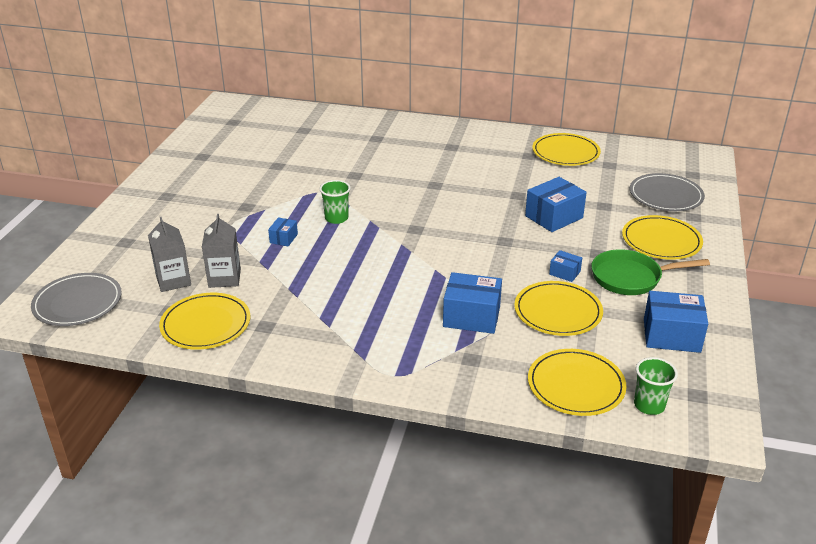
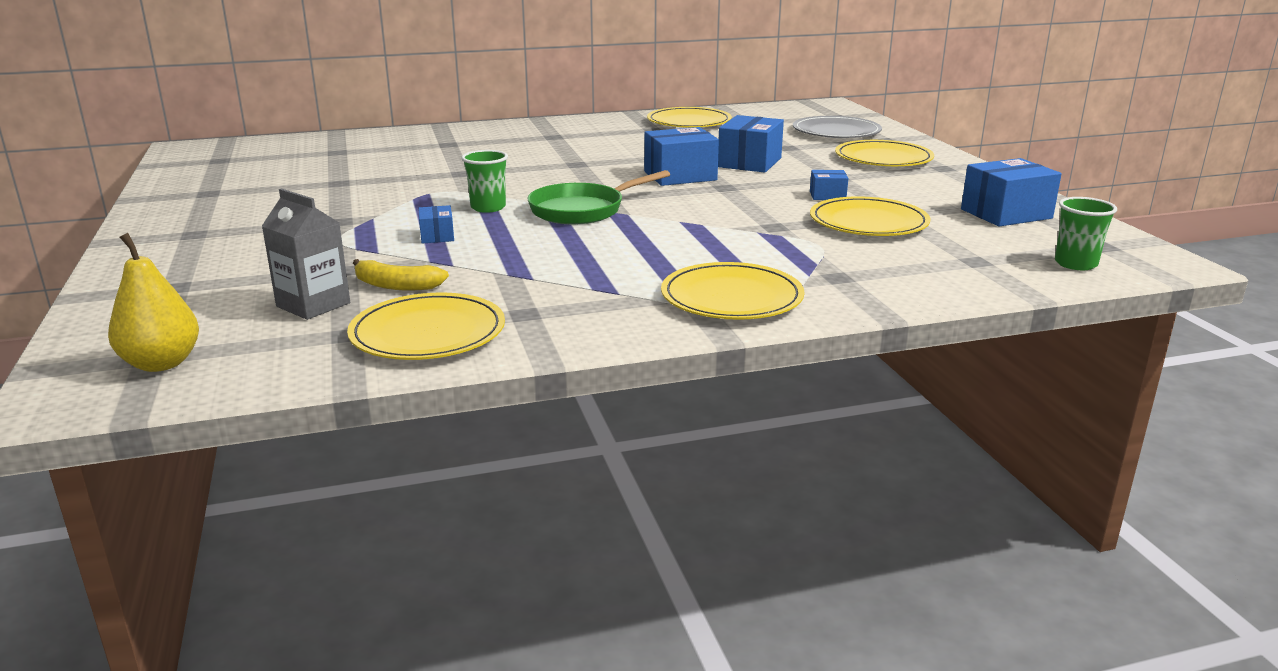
camera: 30 degrees left, 10 degrees down
(77, 303) = (161, 363): grey plate -> yellow pear
(224, 278) = (396, 285): grey carton -> yellow banana
(471, 316) = (782, 246): blue box -> blue box (680, 176)
(576, 385) = (982, 268): yellow plate -> yellow plate (731, 297)
(630, 278) = (898, 186): green pan -> green pan (582, 210)

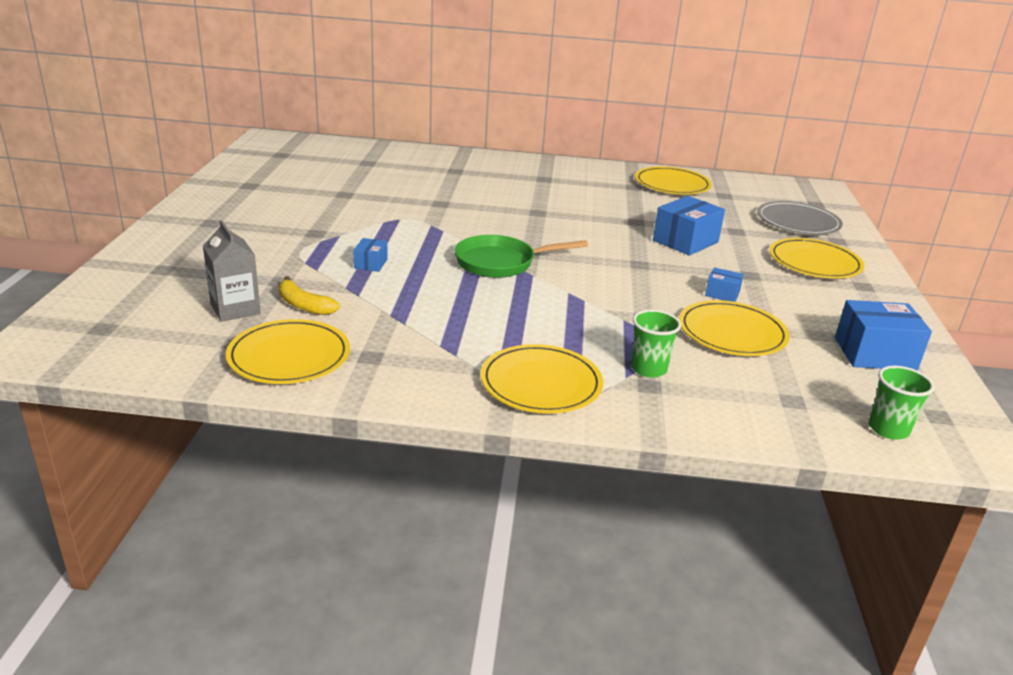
camera: 20 degrees right, 5 degrees up
(161, 363) = (104, 336): yellow pear -> none
(488, 207) = (431, 244): green cup -> green cup (648, 369)
(680, 176) = (612, 243): blue box -> none

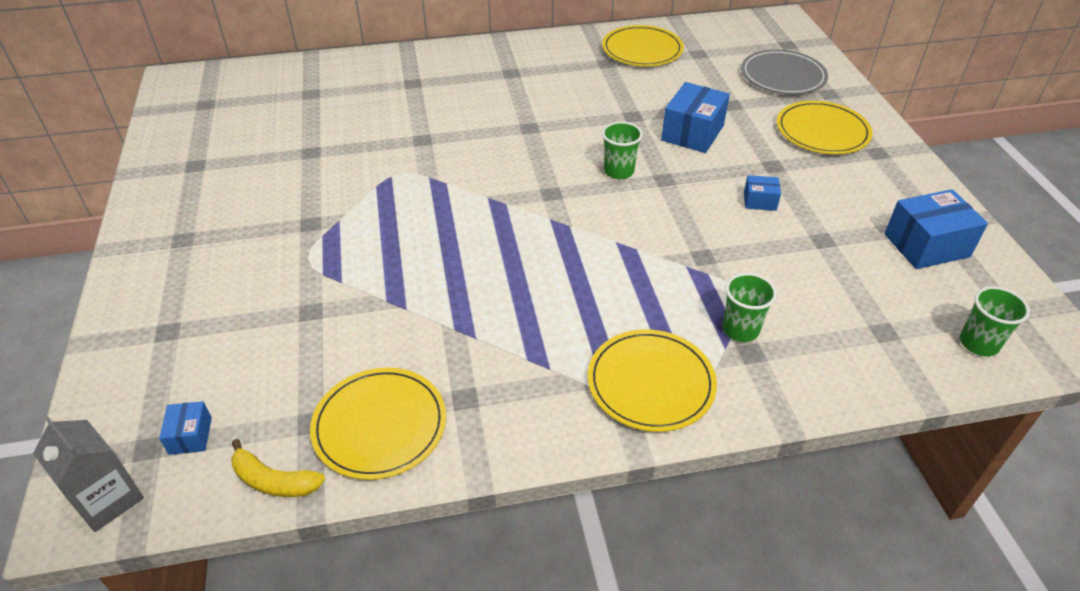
camera: 15 degrees left, 15 degrees up
(235, 309) = (283, 370): grey carton -> grey carton (107, 499)
(304, 305) = (355, 342): yellow banana -> yellow banana (274, 481)
(371, 264) = (395, 256): blue box -> blue box (190, 436)
(500, 263) = (528, 216): green pan -> none
(600, 252) = (618, 171): none -> green cup
(732, 333) = (792, 254): yellow plate -> none

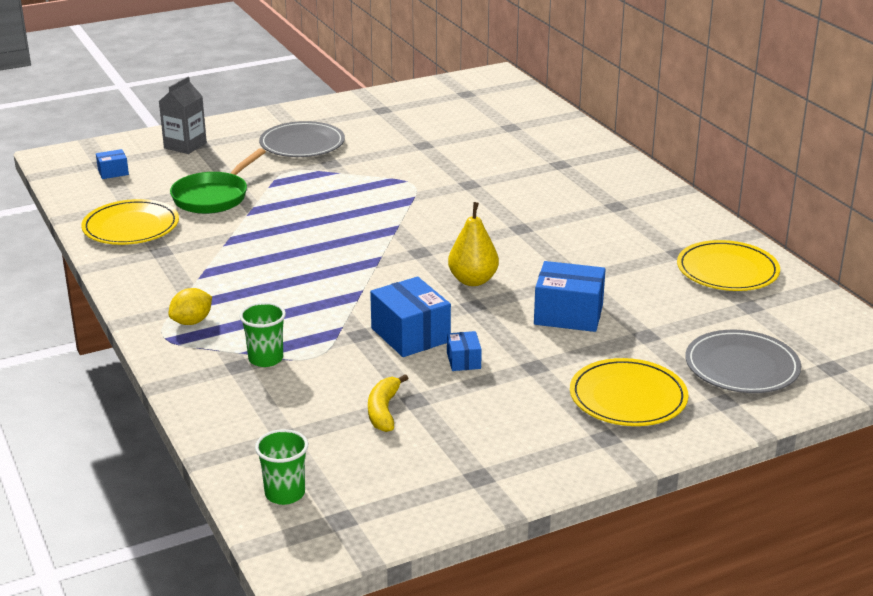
camera: 75 degrees right, 15 degrees down
(107, 499) = (64, 162): grey carton -> grey carton (185, 145)
(239, 238) = (302, 144): none -> grey plate
(274, 481) = (81, 203): yellow banana -> yellow banana (384, 411)
(338, 333) = (213, 197): none -> green pan
(618, 171) = (473, 280): green cup -> yellow pear
(651, 383) = (192, 322): yellow plate -> yellow lemon
(926, 245) = (434, 467): blue box -> blue box (410, 335)

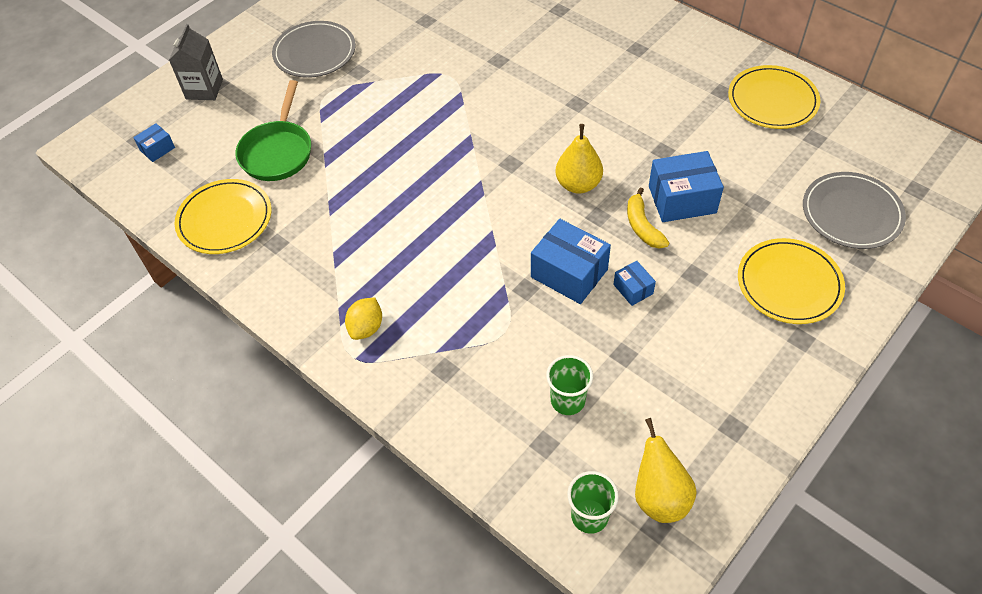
camera: 20 degrees left, 25 degrees up
(266, 359) = (464, 351): green cup -> green cup (567, 400)
(363, 501) = (659, 496): none -> yellow pear
(384, 411) = (606, 378): yellow banana -> yellow banana (642, 226)

